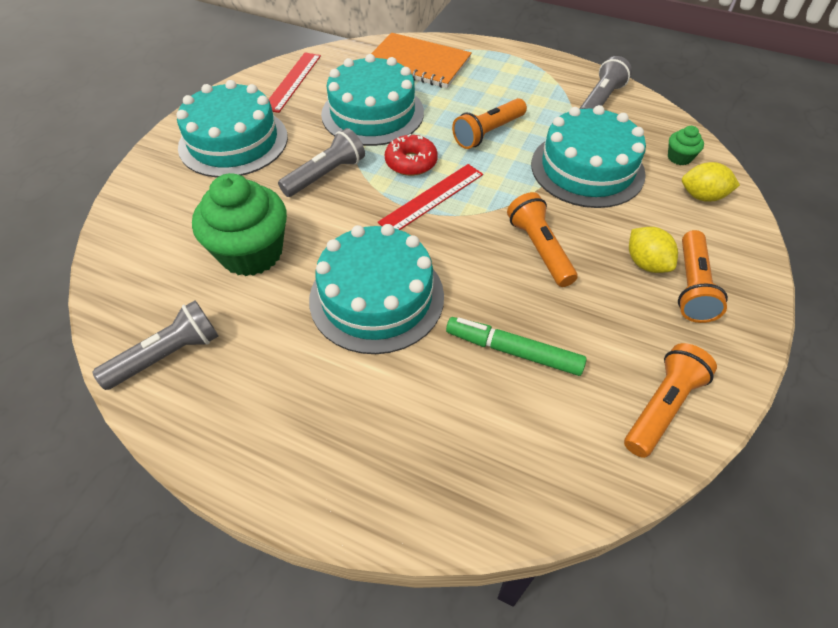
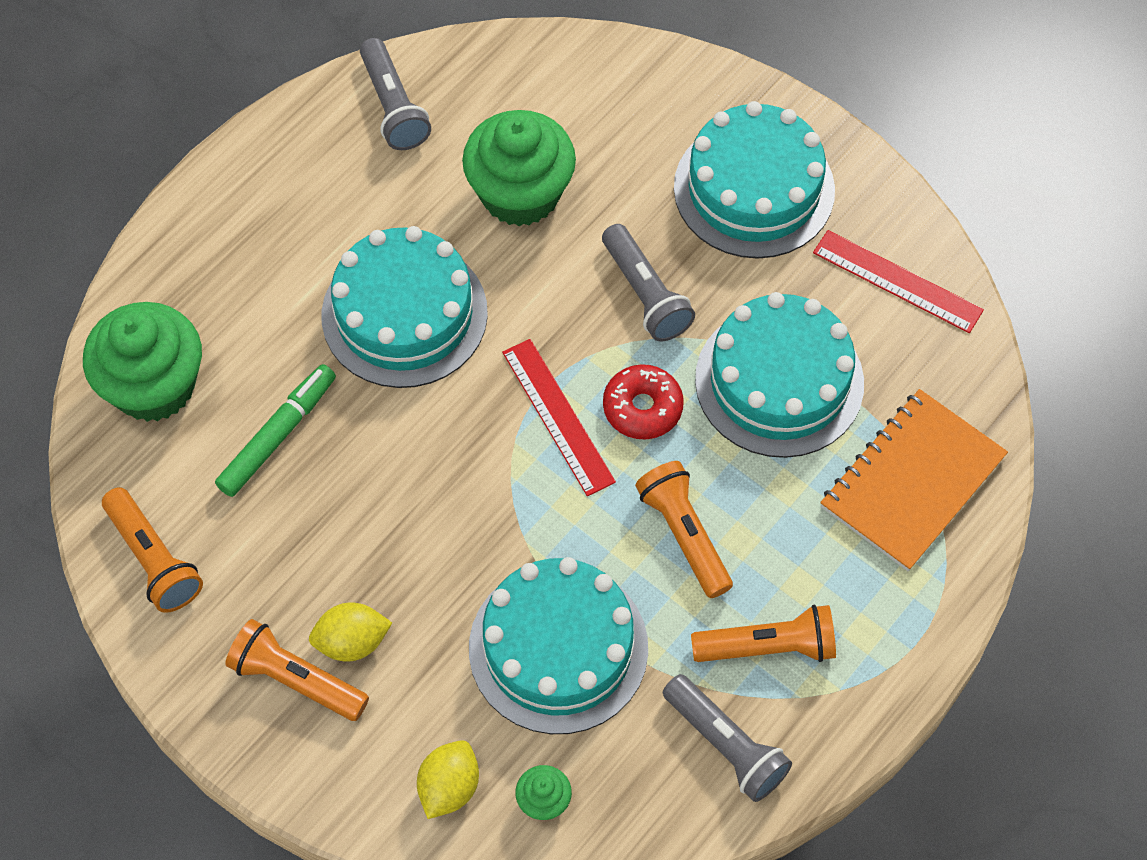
camera: 105 degrees right, 10 degrees up
(506, 463) = (154, 386): none -> green cupcake
(539, 249) = (420, 520): orange flashlight -> orange flashlight (768, 647)

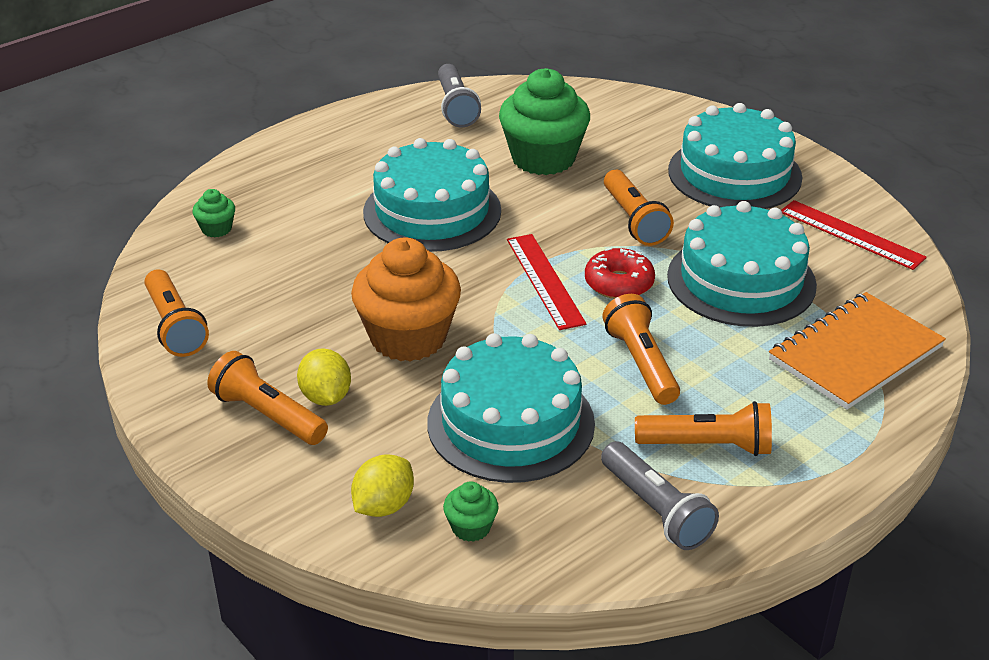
camera: 10 degrees right, 25 degrees down
(154, 386) = (216, 229): green cupcake -> green cupcake, size x0.44
(278, 435) = (306, 266): green marker -> none
(352, 642) = (326, 397): yellow lemon -> yellow lemon turned 75 degrees clockwise
(422, 535) = (408, 337): none -> orange cupcake
(645, 294) = (634, 220): grey flashlight -> orange flashlight

